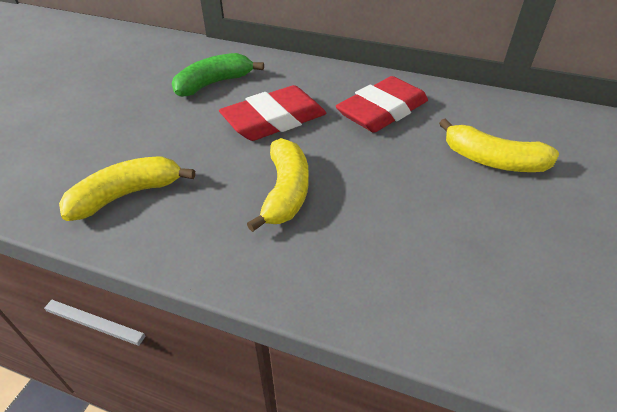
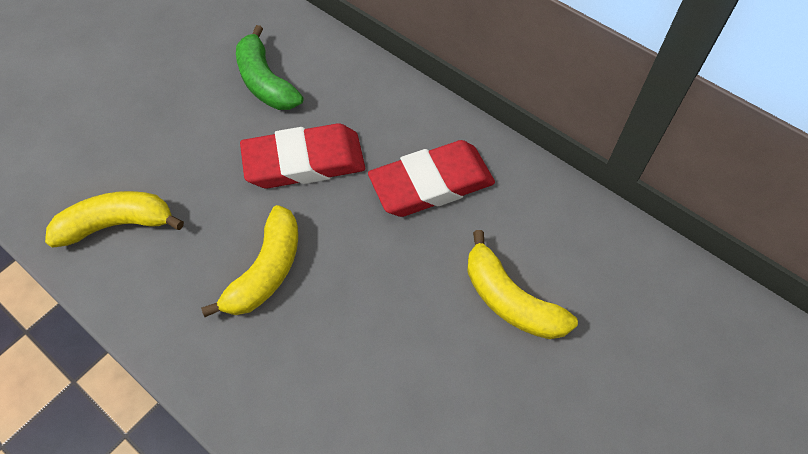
camera: 20 degrees right, 15 degrees up
(214, 83) = (265, 82): green banana -> green banana turned 105 degrees counterclockwise

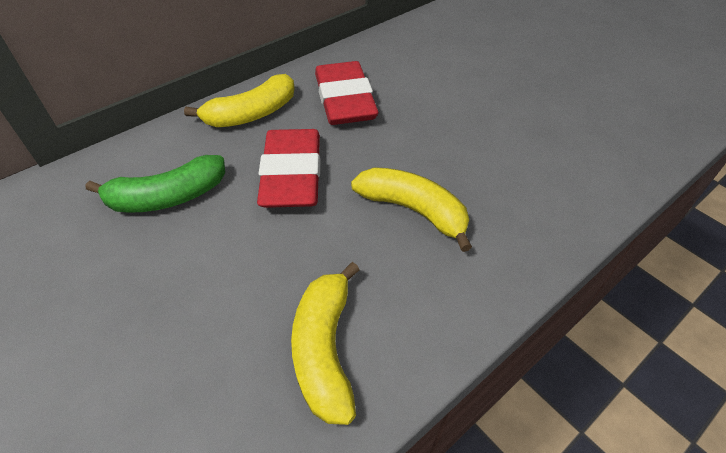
camera: 80 degrees left, 10 degrees down
(510, 300) = (458, 78): yellow banana -> yellow banana (252, 114)

